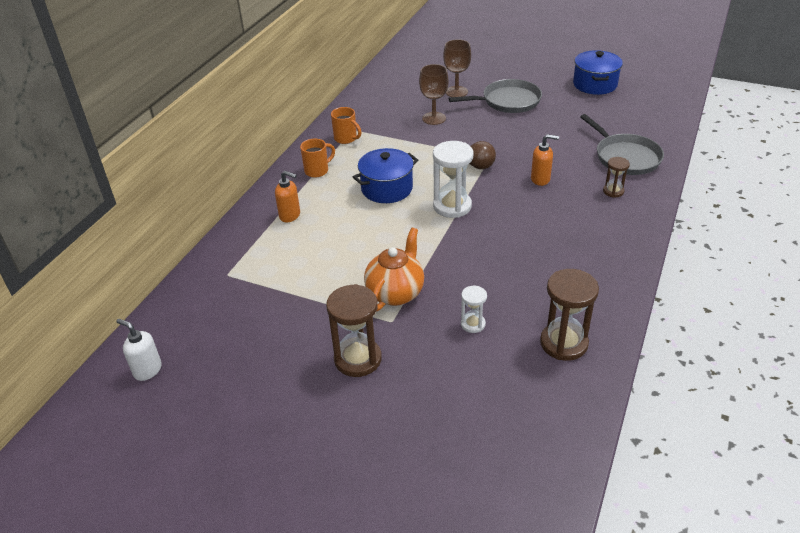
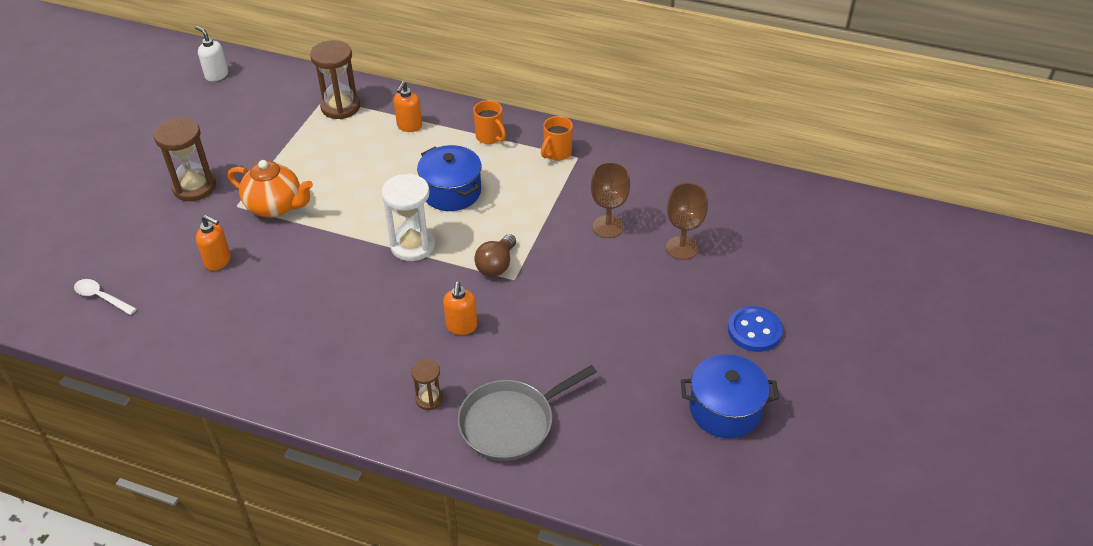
camera: 85 degrees right, 5 degrees up
(147, 370) = (216, 75): white soap dispenser -> white soap dispenser turned 75 degrees counterclockwise
(473, 324) = (218, 261): white hourglass -> orange soap dispenser
(508, 101) = (660, 302): grey pan -> none
(528, 409) = (101, 297): none -> white spoon
(530, 72) = (754, 331): none -> blue button
(563, 343) = (174, 328): brown hourglass -> brown hourglass (340, 107)

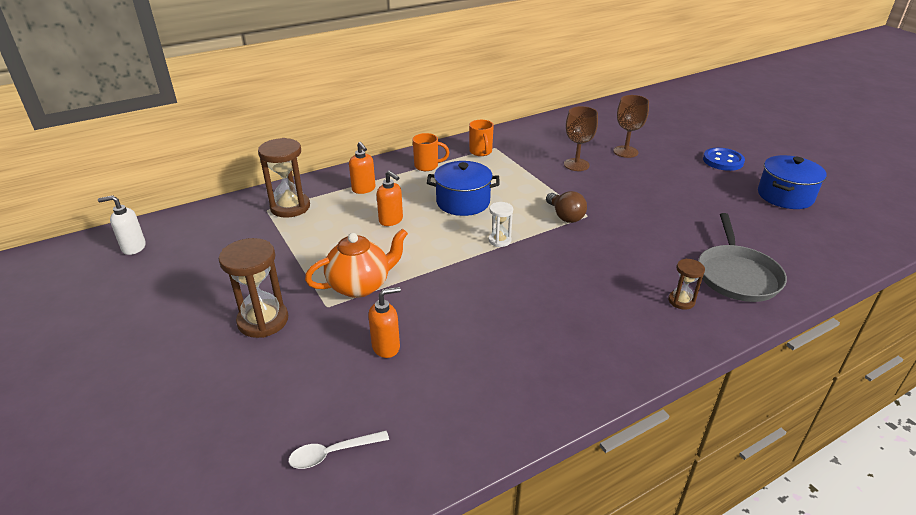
camera: 50 degrees left, 10 degrees down
(412, 245) = (499, 240): white hourglass -> white hourglass, size x0.54
(461, 326) = (614, 255): orange soap dispenser -> orange soap dispenser (391, 220)

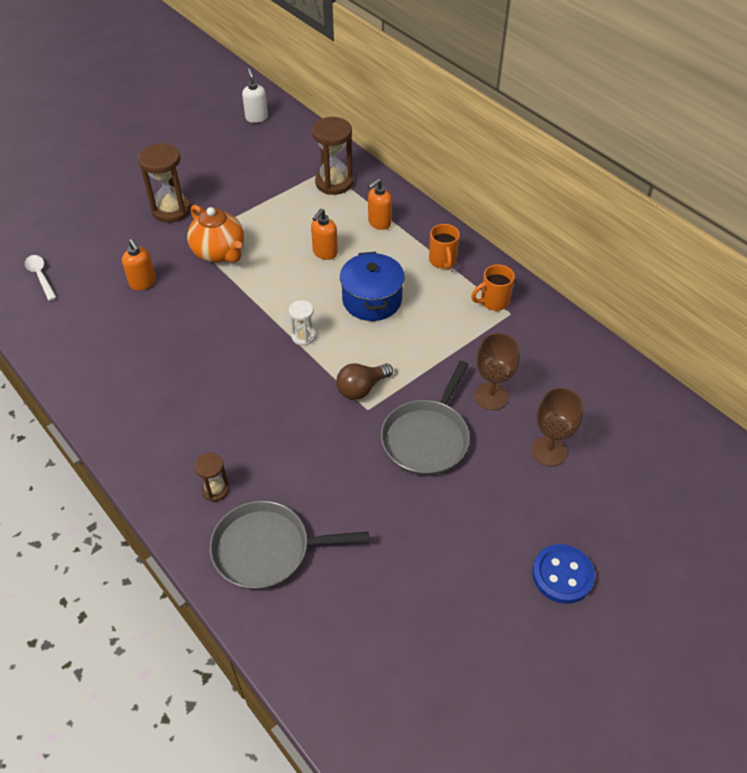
camera: 80 degrees right, 15 degrees up
(616, 193) = (427, 438): none -> grey pan
(785, 196) = (473, 644): blue pot -> none

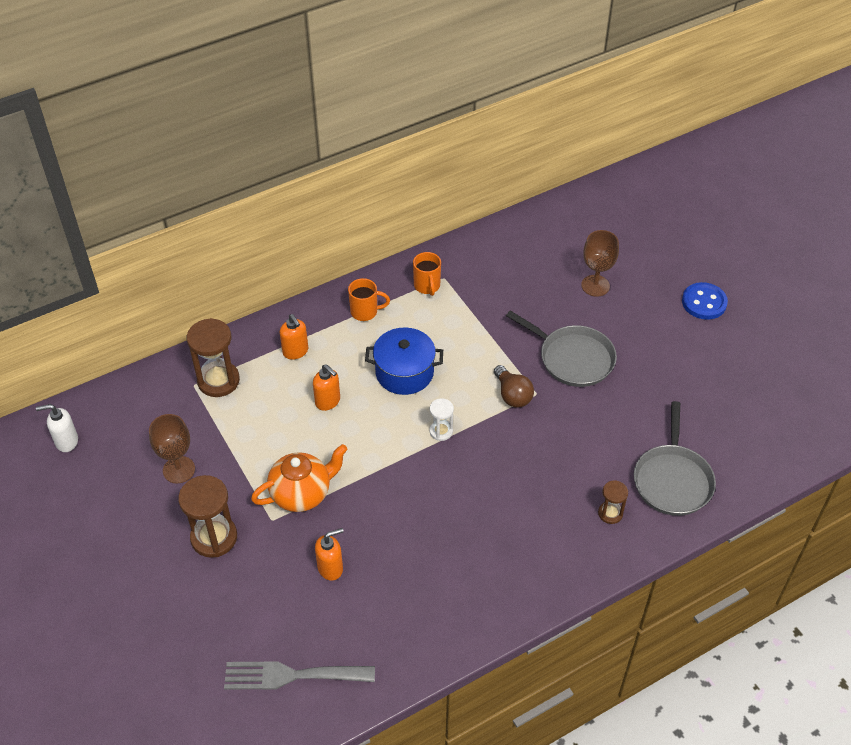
camera: 80 degrees left, 0 degrees up
(40, 276) = (292, 675): white spoon -> grey fork
(491, 396) = (535, 309): brown goblet -> brown goblet (179, 470)

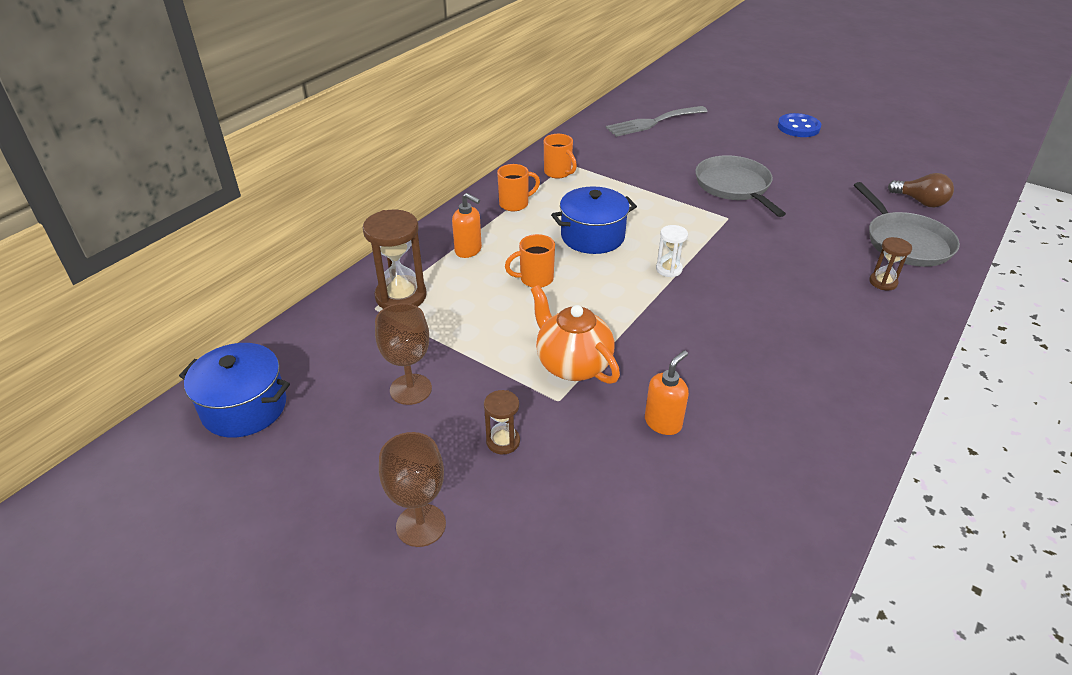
camera: 25 degrees left, 10 degrees down
(66, 441) = (244, 407): white soap dispenser -> blue pot
(214, 537) = (503, 441): brown hourglass -> brown hourglass, size x0.54
(292, 675) = (716, 554): grey fork -> grey fork (653, 122)
(302, 493) = (572, 364): orange teapot -> orange teapot turned 75 degrees counterclockwise
(328, 401) = (535, 279): orange soap dispenser -> orange mug
(512, 395) = (708, 224): brown light bulb -> brown light bulb (920, 202)
(573, 358) = (734, 186): grey pan -> grey pan turned 120 degrees counterclockwise
(595, 285) = (703, 138): brown goblet -> brown goblet (421, 525)

